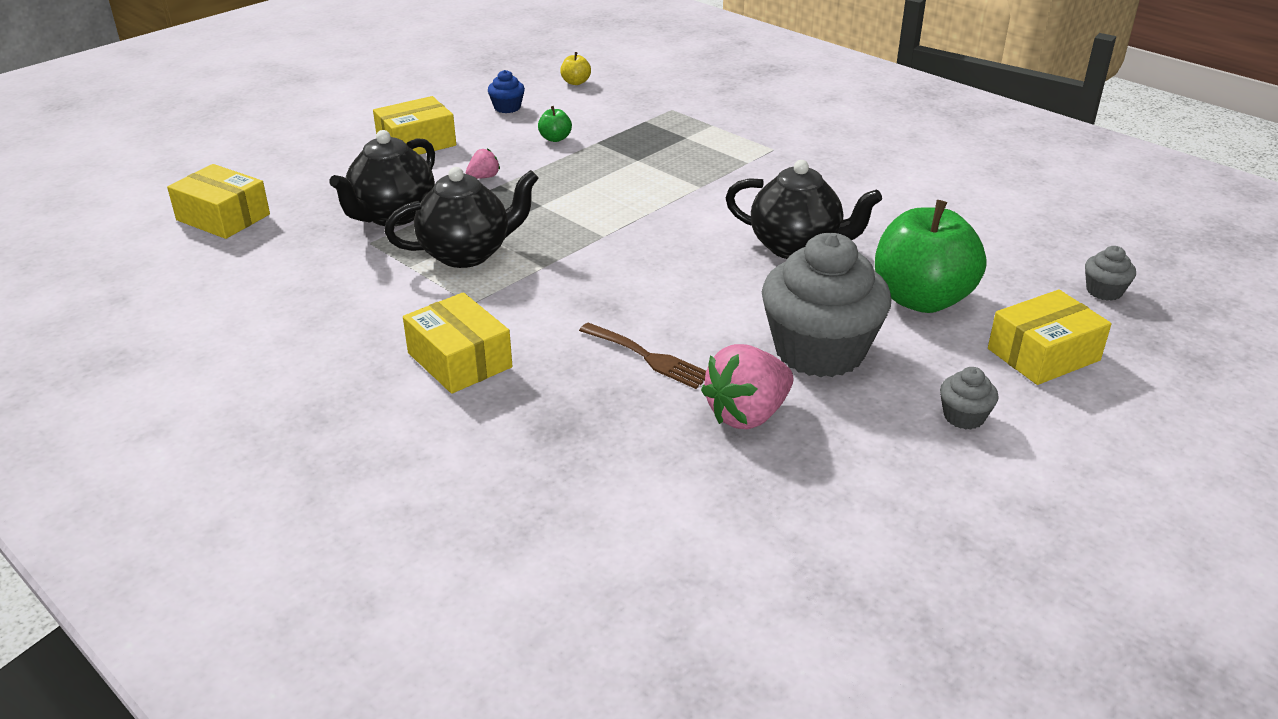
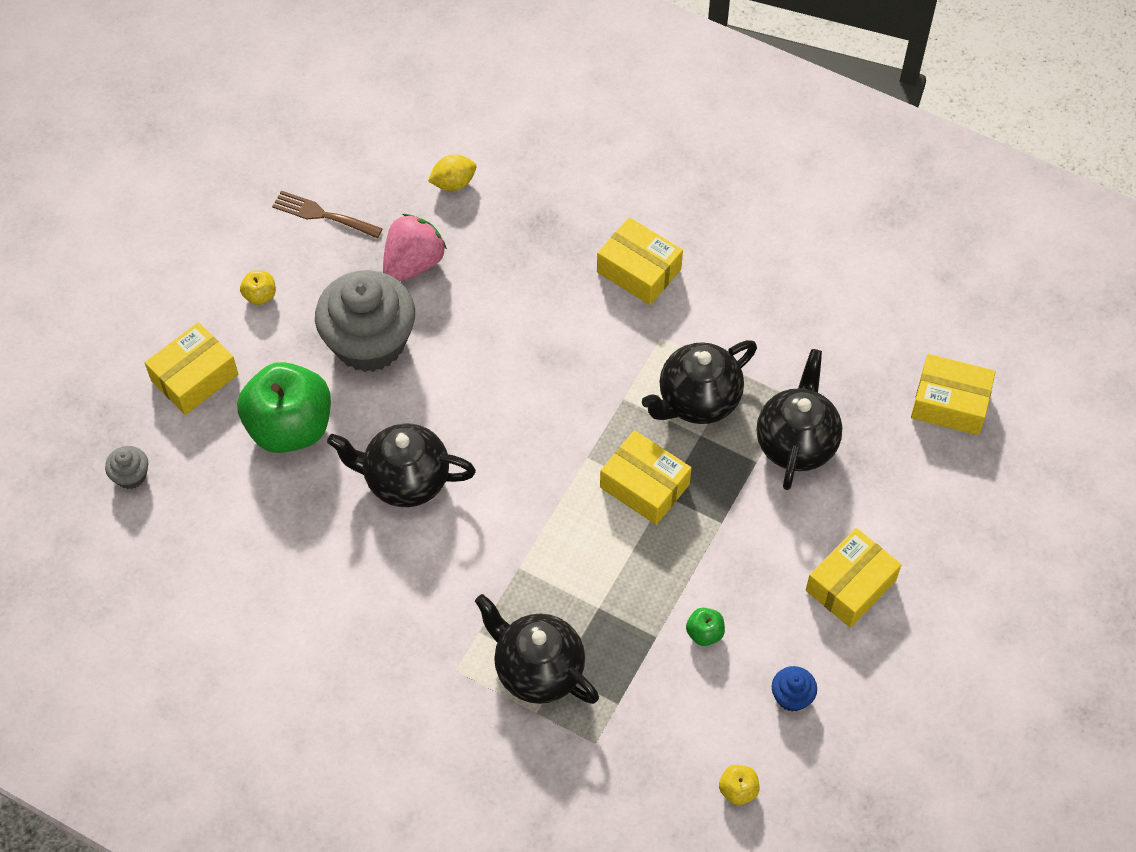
camera: 165 degrees right, 25 degrees up
(483, 177) = (744, 532): pink strawberry -> none
(557, 212) = (644, 486): none -> yellow box
(648, 357) = (499, 305): brown fork -> brown fork (322, 215)
(664, 496) = (453, 183): none -> yellow lemon
(704, 140) = (537, 670): none -> black teapot
(964, 417) = (260, 295): grey cupcake -> yellow apple

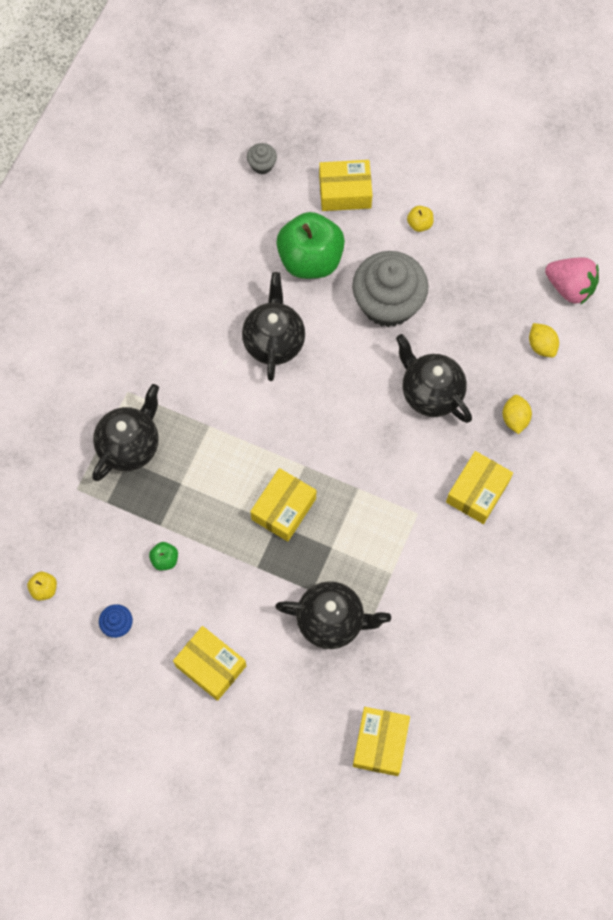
camera: 85 degrees right, 10 degrees up
(194, 377) = (345, 192): yellow box -> yellow box turned 45 degrees counterclockwise
(322, 215) = (497, 256): brown fork -> none
(413, 263) = (462, 325): pink strawberry -> pink strawberry (570, 287)
(547, 221) = (515, 419): none -> yellow lemon
(697, 400) = (362, 543): black teapot -> black teapot (430, 393)

